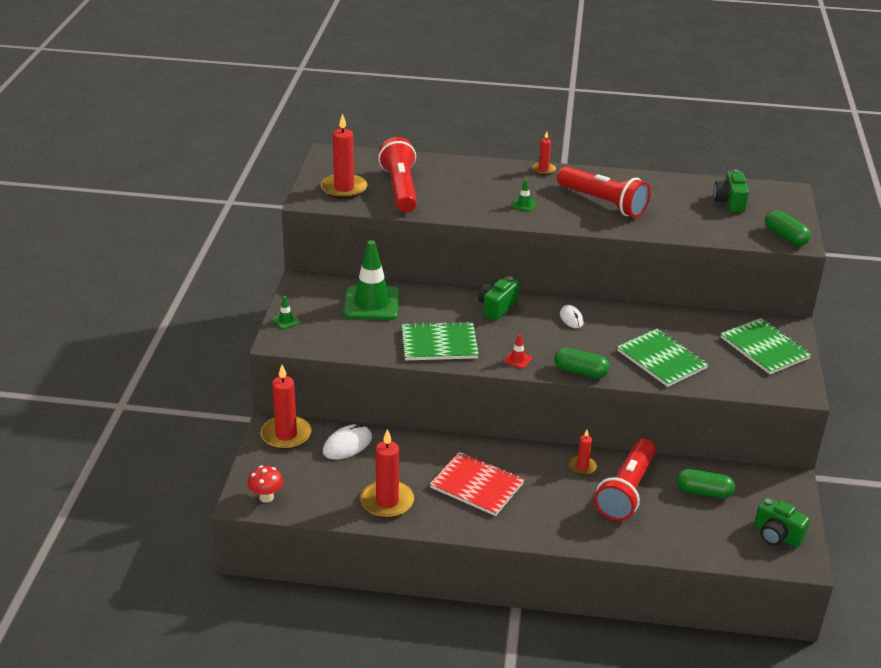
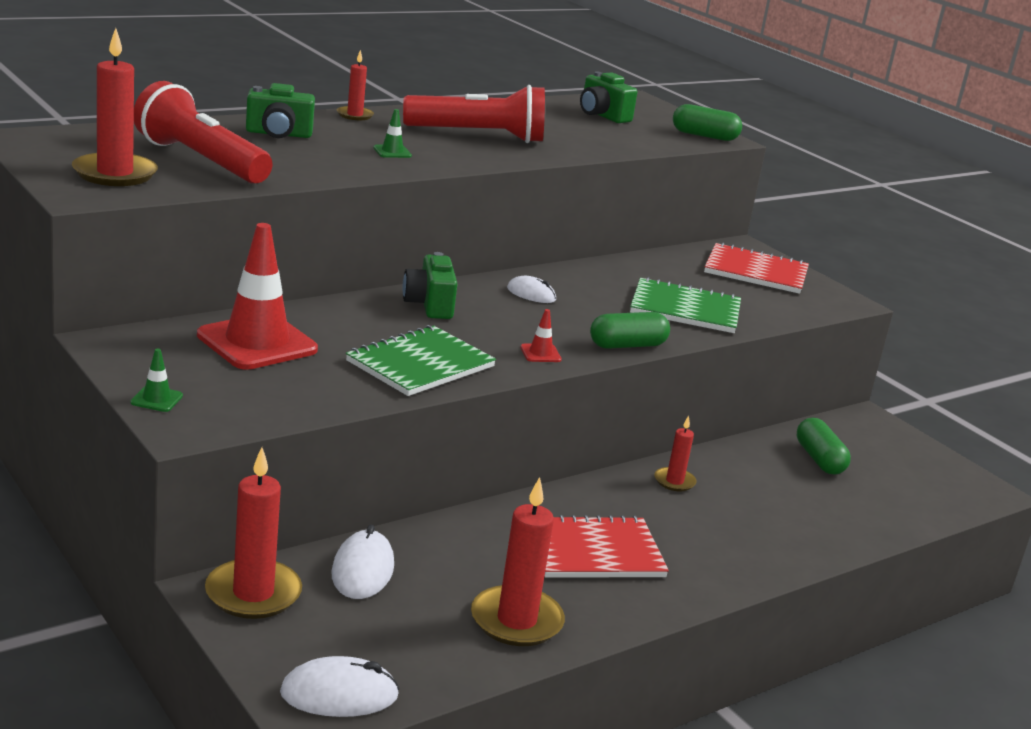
camera: 45 degrees left, 10 degrees down
(266, 497) = (339, 694): red mushroom -> white mouse
(371, 303) = (257, 342): green traffic cone -> red traffic cone
(626, 491) = (752, 489): red flashlight -> none
(704, 492) = (819, 459): green capsule -> green capsule turned 75 degrees counterclockwise
(764, 348) = (756, 271): green notebook -> red notebook
(776, 535) = (935, 475): green camera -> green camera (278, 134)

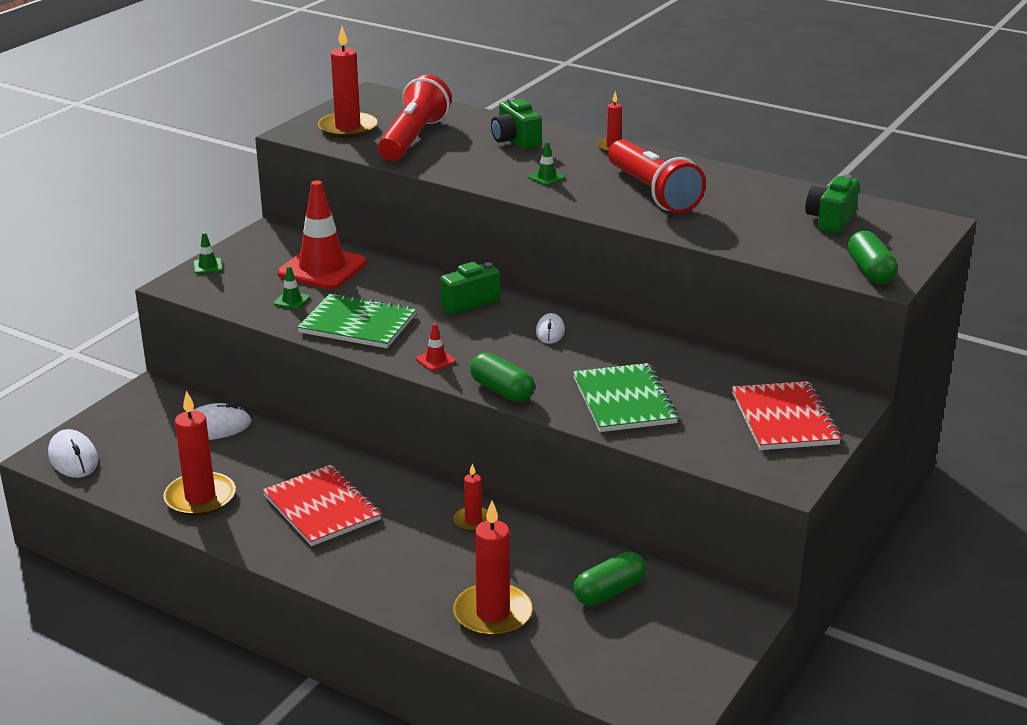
camera: 70 degrees right, 5 degrees up
(253, 593) = (157, 401): red candle -> red candle (492, 614)
(321, 379) = (292, 301): none -> green traffic cone

